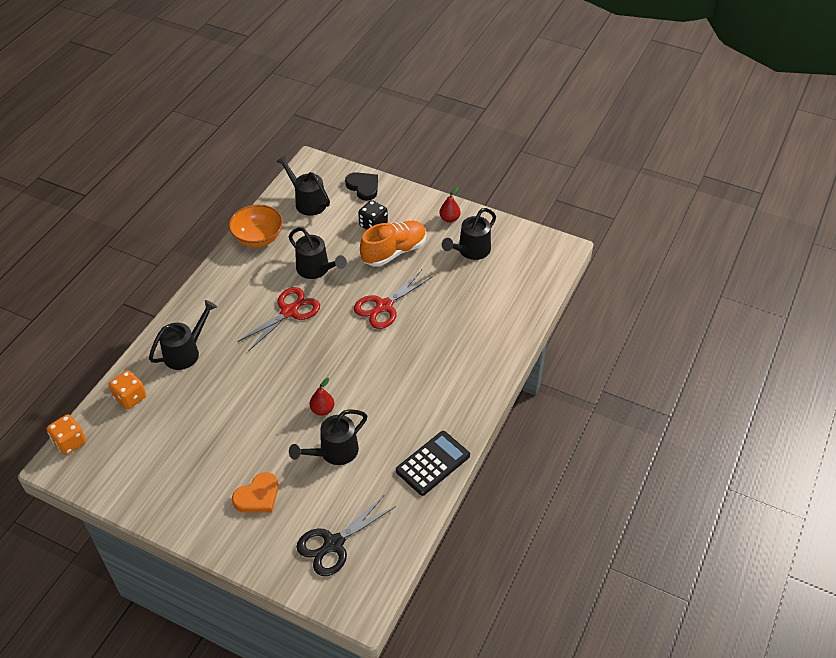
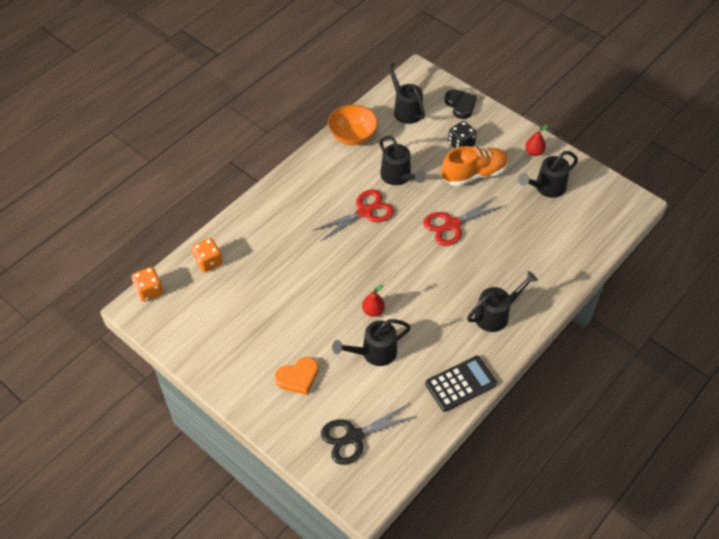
camera: 15 degrees right, 5 degrees up
(186, 352) = (265, 230): black watering can -> black watering can (496, 314)

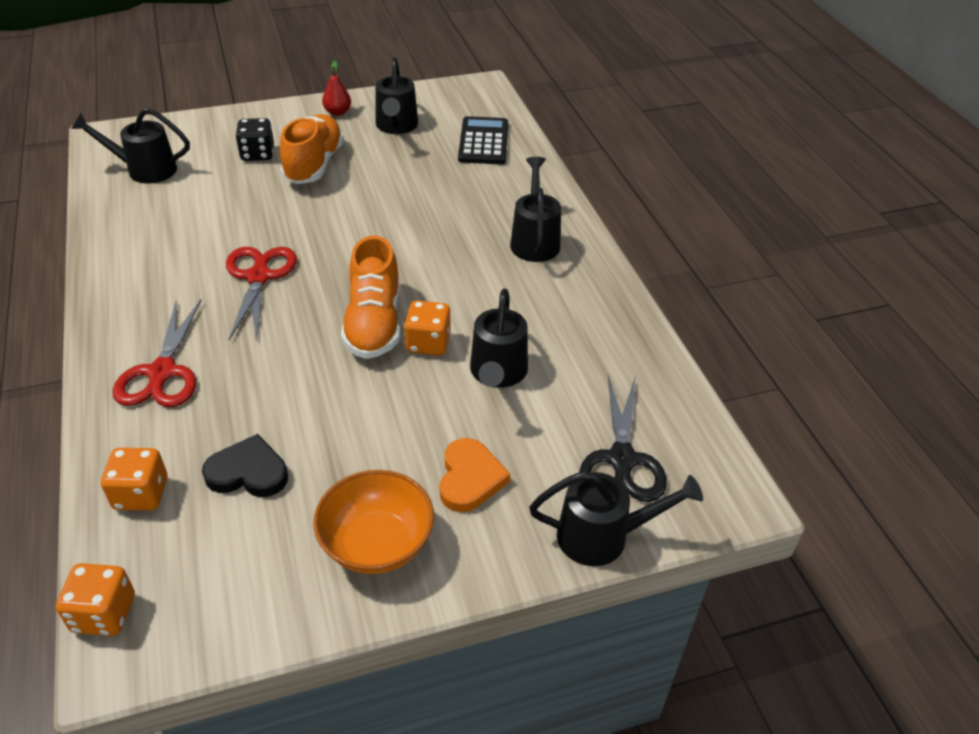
camera: 60 degrees left, 10 degrees down
(353, 136) = (121, 230): orange bowl -> orange bowl (377, 544)
(369, 280) = (374, 323): none -> orange shoe
(373, 311) = (428, 343): red pear -> orange dice
(398, 177) = (241, 223): black watering can -> black watering can (604, 536)
(452, 225) = (368, 214): red scissors -> red scissors (162, 372)
(460, 105) = (200, 128): black heart -> black heart (248, 472)
(460, 383) = (612, 315): black calculator -> black calculator (483, 142)

